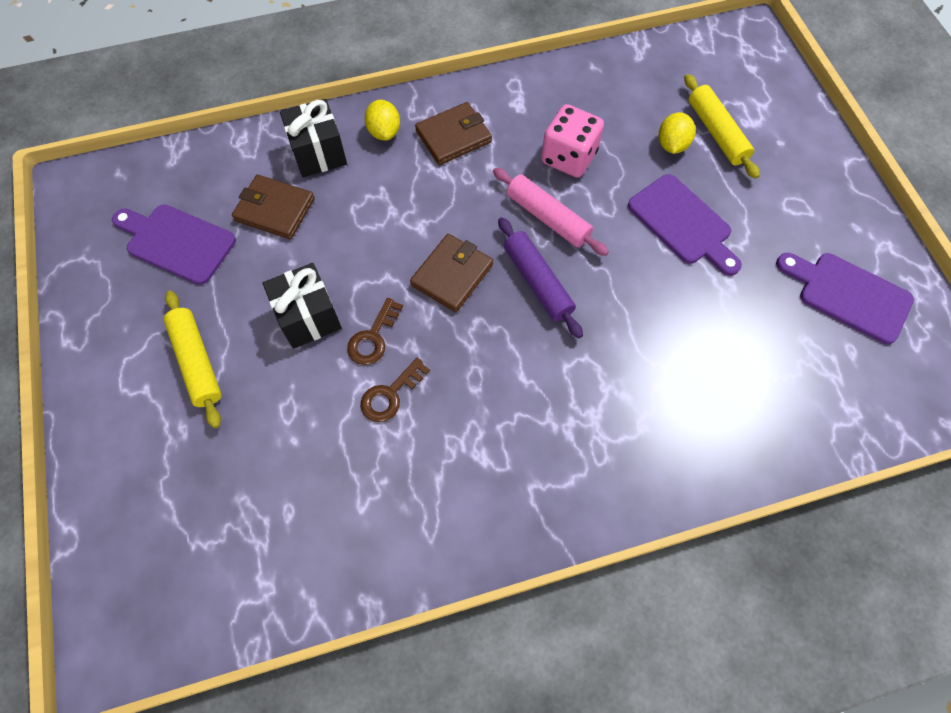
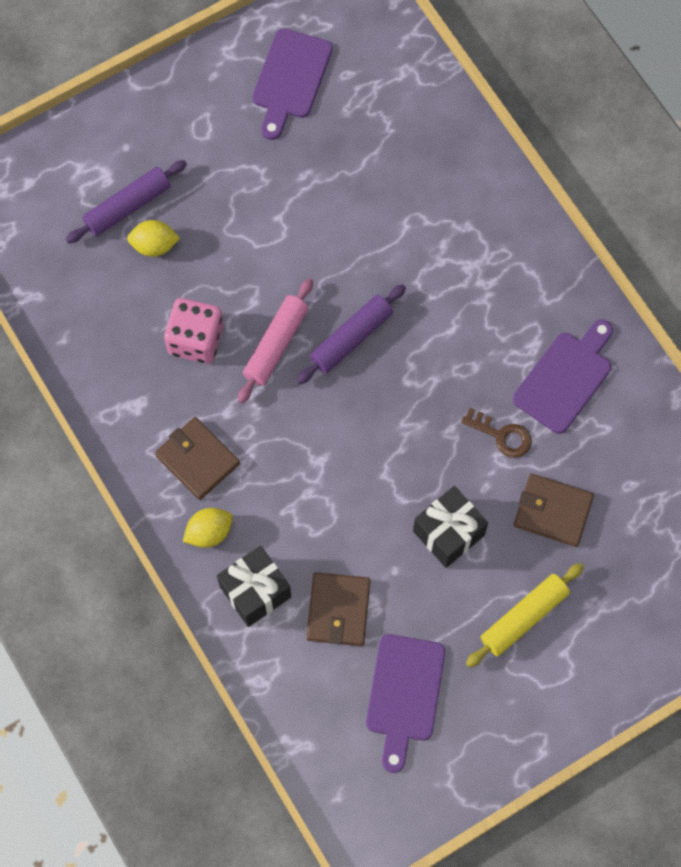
camera: 105 degrees left, 5 degrees up
(373, 337) = (452, 468): brown key -> none
(452, 275) = (365, 416): brown wallet -> brown wallet (552, 511)
(683, 223) = (249, 223): purple cutting board -> purple cutting board (565, 378)
(716, 133) = (128, 207): yellow rolling pin -> purple rolling pin

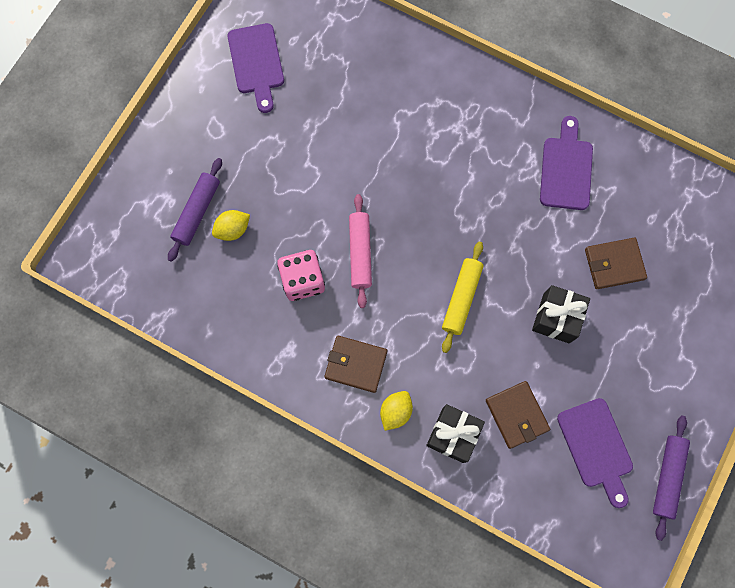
camera: 30 degrees left, 5 degrees up
(351, 338) = (408, 220): purple rolling pin -> purple rolling pin (667, 477)
(502, 435) = (549, 231): brown key -> none
(524, 618) = (641, 348): yellow rolling pin -> yellow rolling pin (461, 298)

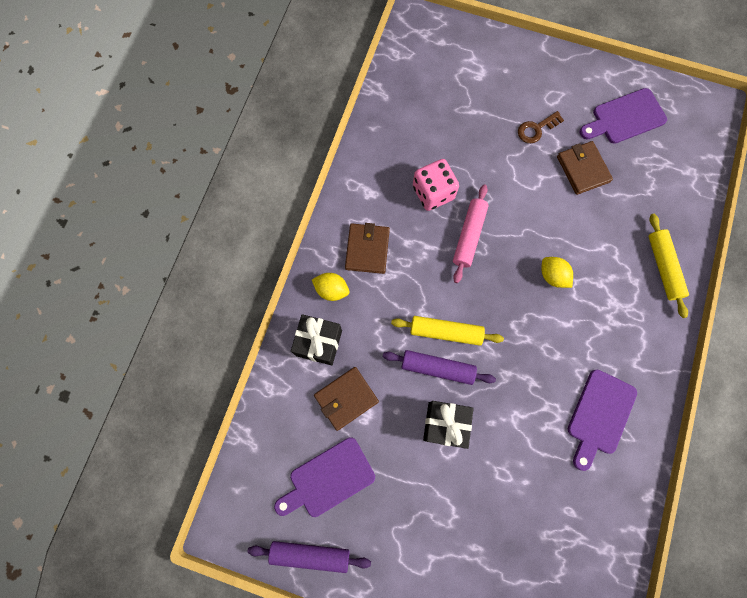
camera: 80 degrees right, 0 degrees up
(197, 212) = (474, 98): purple rolling pin -> purple rolling pin (437, 368)
(233, 229) = (465, 129): yellow lemon -> yellow lemon (552, 276)
(250, 155) = (536, 129): none -> brown key
(360, 253) = (469, 236): pink rolling pin -> pink rolling pin turned 60 degrees counterclockwise
(428, 71) = (663, 267): none -> yellow rolling pin
(566, 169) = (599, 415): purple cutting board -> purple cutting board turned 120 degrees clockwise
(614, 264) = (512, 476): brown wallet -> brown wallet (582, 169)

